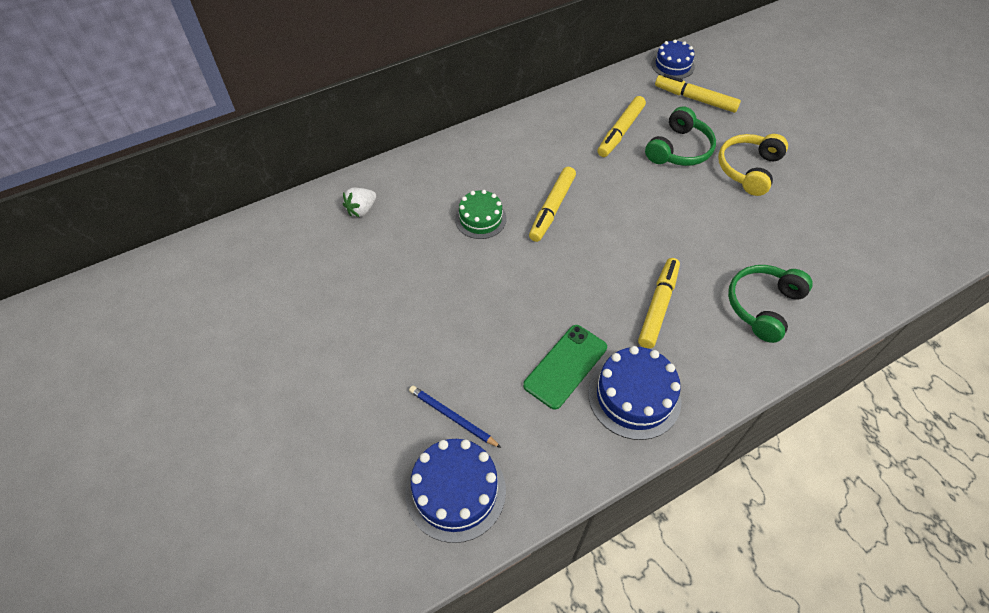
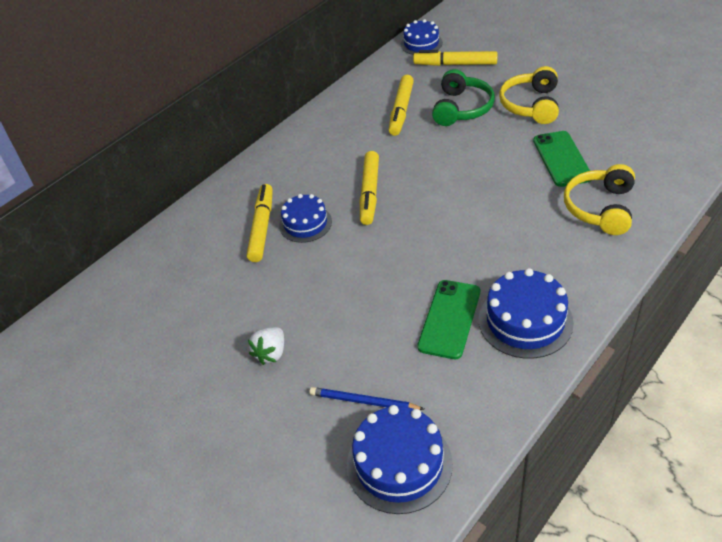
camera: 15 degrees left, 10 degrees down
(361, 210) = (182, 254): white strawberry -> white strawberry (271, 353)
(480, 219) = (305, 223): green cake -> blue cake
(658, 306) = (508, 240): yellow marker -> yellow marker (262, 227)
(750, 239) = (562, 159): none -> green phone
(763, 306) = (600, 208): green headphones -> yellow headphones

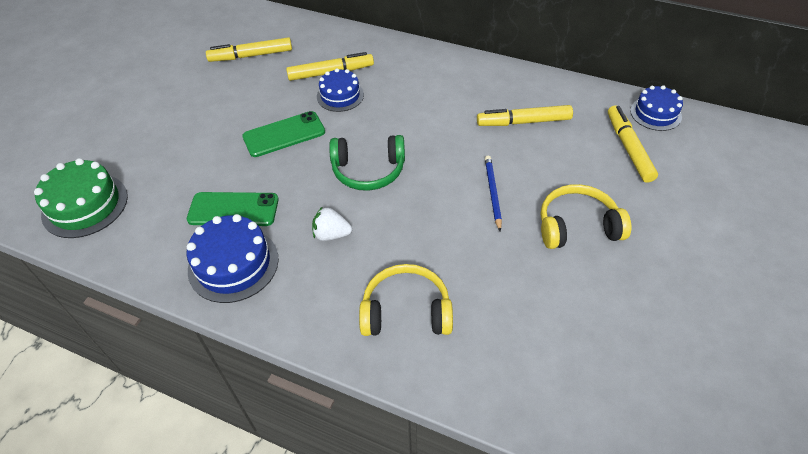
camera: 70 degrees right, 5 degrees up
(271, 353) = (194, 112): white strawberry -> white strawberry (331, 234)
(363, 402) = (145, 173): blue pencil -> blue pencil (492, 193)
(370, 193) = (389, 126): yellow marker -> yellow marker (251, 56)
(399, 464) = (85, 205): blue cake -> green cake
(462, 108) = (546, 167): green headphones -> green headphones (368, 171)
(562, 159) = (484, 266): green phone -> green phone (284, 134)

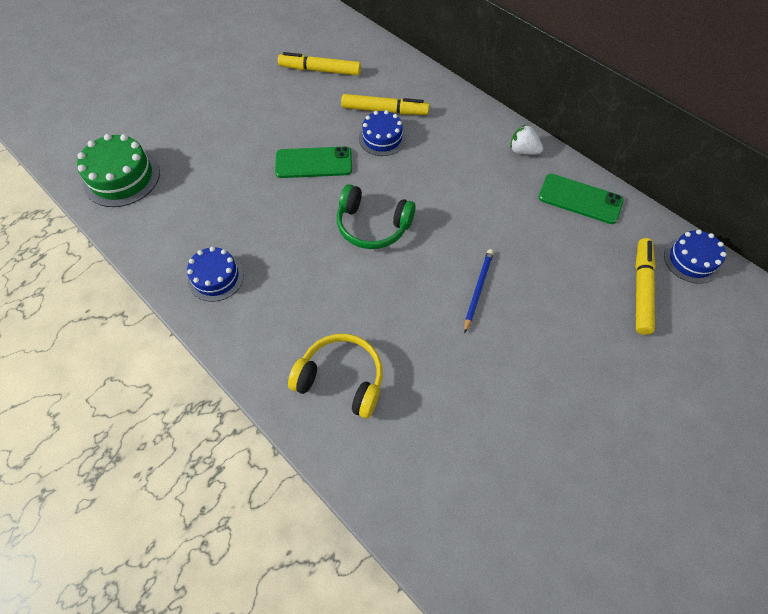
camera: 20 degrees right, 10 degrees up
(233, 210) = (238, 224): green phone -> green phone (580, 199)
(233, 264) = (216, 277): blue cake -> blue cake, size x0.66
(331, 234) = (310, 279): white strawberry -> white strawberry (523, 151)
(523, 122) = (546, 224): yellow marker -> none
(577, 226) = (543, 354): yellow headphones -> none

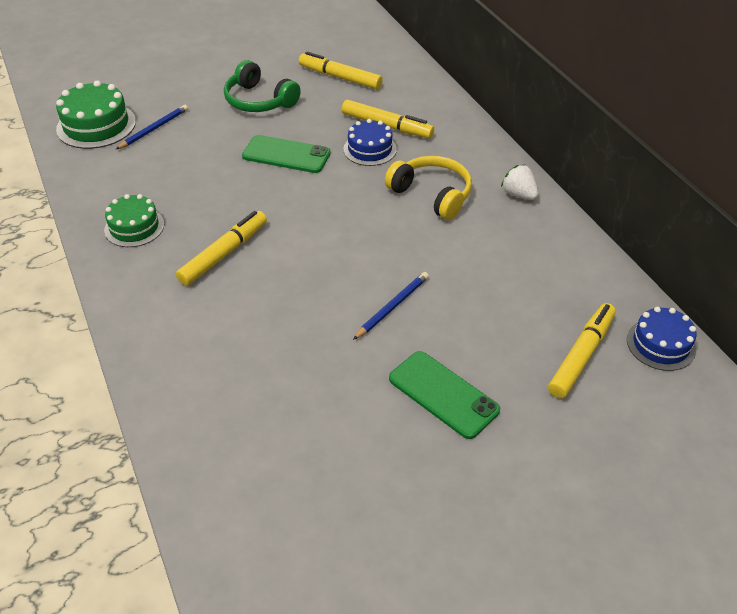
camera: 20 degrees right, 15 degrees down
(179, 167) = (154, 129): none -> blue pencil
(216, 277) = (134, 227): blue cake -> green cake
(311, 281) = (224, 254): none -> yellow marker
(341, 379) = (204, 345): yellow headphones -> yellow headphones (432, 194)
(372, 226) = (314, 222): green headphones -> green headphones (259, 101)
(580, 199) = (558, 254): green phone -> green phone (443, 394)

